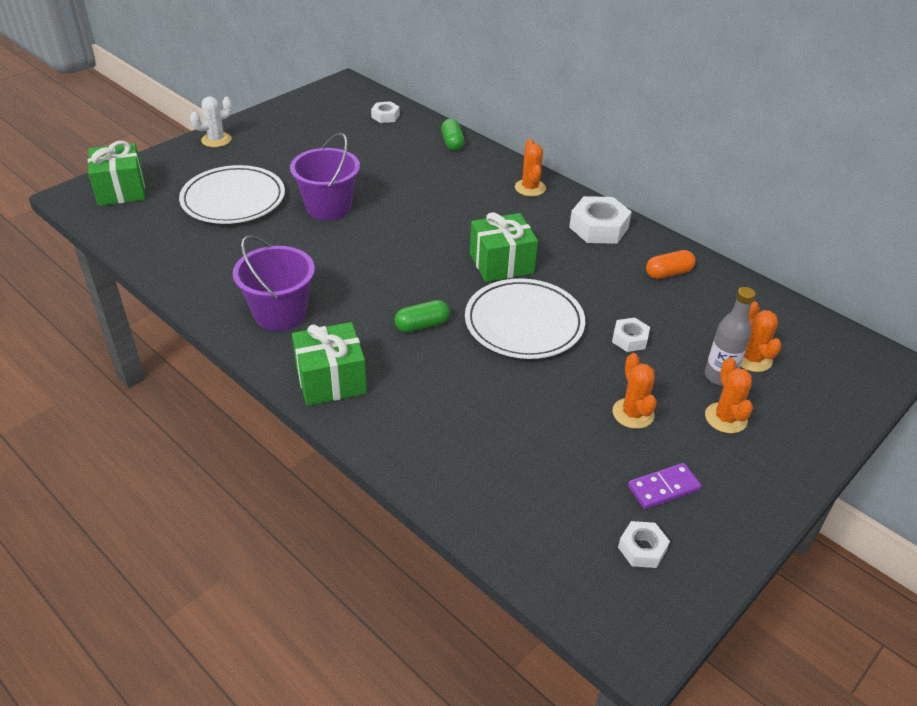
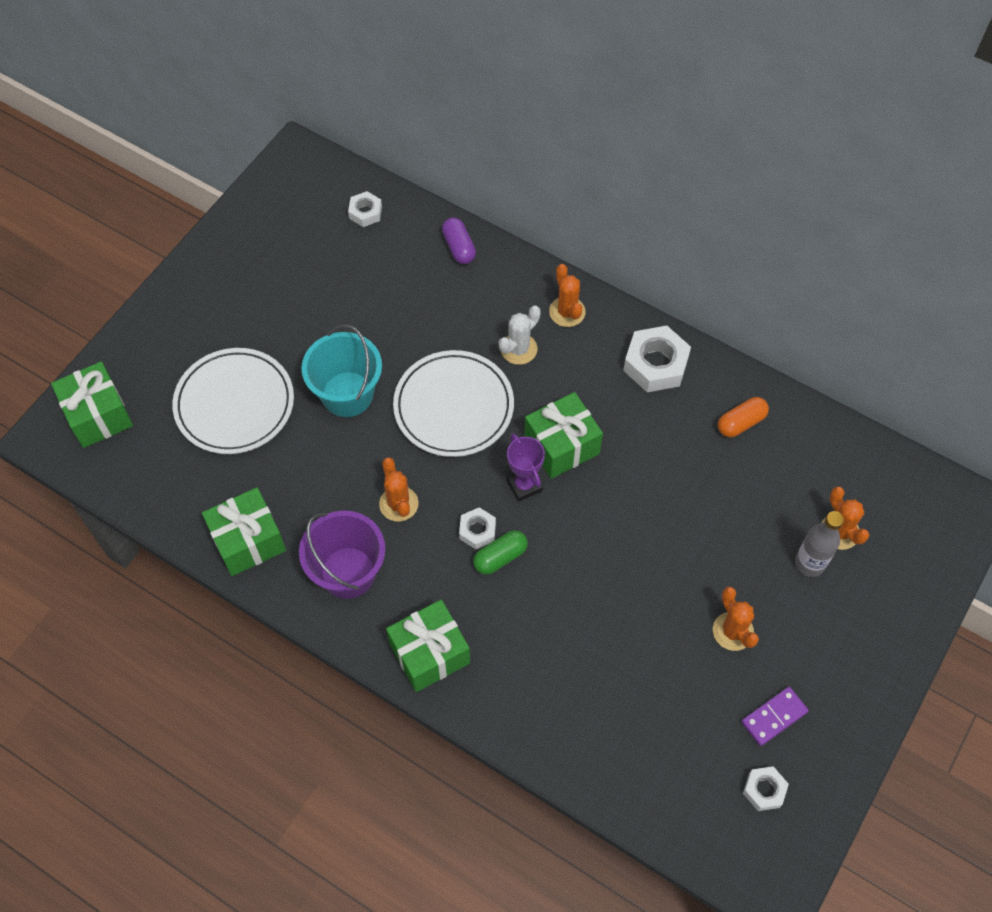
camera: 10 degrees left, 20 degrees up
(202, 280) = (248, 541): none -> green gift
(216, 140) = (175, 301): white cactus -> white cactus (518, 349)
(328, 207) = (347, 394): purple bucket -> turquoise bucket
(452, 143) = (459, 247): green capsule -> purple capsule
(460, 283) = (524, 485): none -> purple trophy
(524, 323) = (604, 531): white plate -> white plate (453, 406)
(629, 339) = (715, 530): white nut -> white nut (477, 531)
(725, 418) = (821, 617): orange cactus -> orange cactus (398, 504)

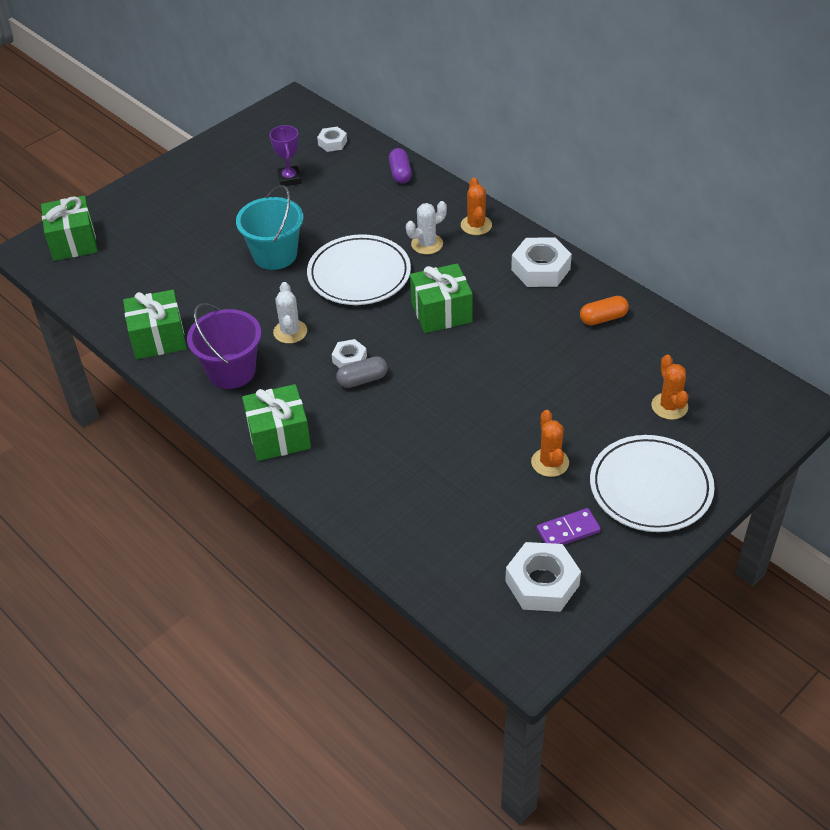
camera: 15 degrees right, 15 degrees down
(234, 404) = (182, 249): white plate -> white plate (650, 487)
(398, 504) = (290, 332): orange cactus -> white cactus
(500, 557) = (362, 380): green capsule -> grey capsule
(524, 485) = (400, 334): purple trophy -> purple trophy (289, 179)
(764, 790) = (542, 583): white nut -> white nut, size x1.78
(809, 563) = (635, 425): grey bottle -> none

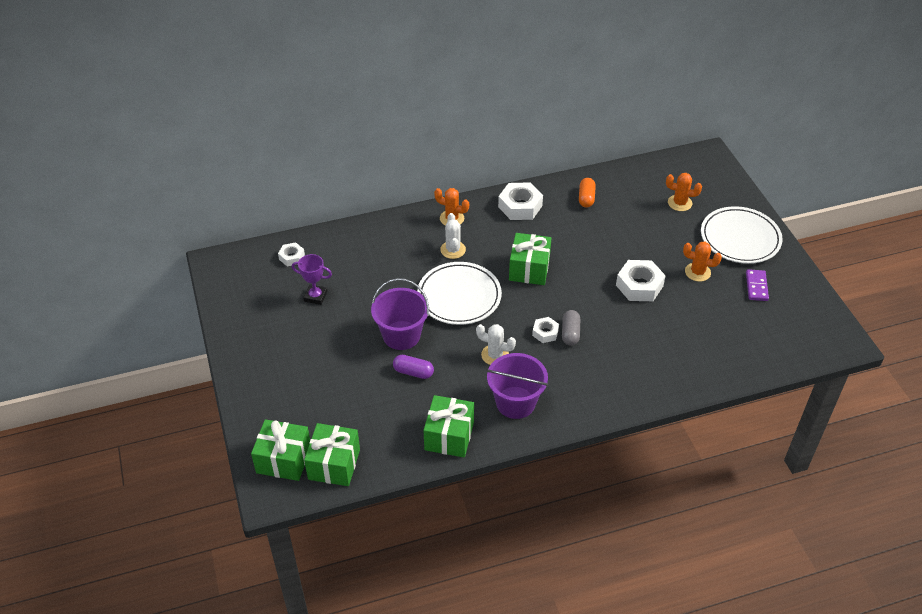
camera: 65 degrees left, 0 degrees up
(275, 255) = (401, 335): turquoise bucket -> purple bucket
(279, 436) = (599, 397): green gift -> green gift (334, 464)
(400, 173) = (362, 234): purple capsule -> purple capsule (413, 372)
(542, 583) = (792, 314): white nut -> white nut (639, 286)

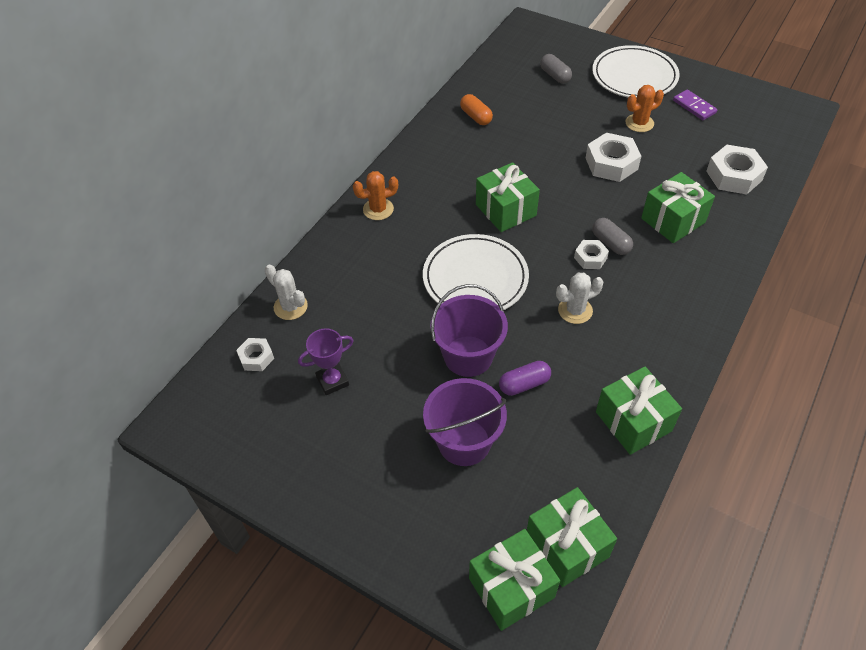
camera: 40 degrees left, 5 degrees up
(453, 250) = (415, 238): white cactus -> white cactus (290, 307)
(515, 402) = (647, 341): purple bucket -> purple bucket (464, 442)
(520, 206) = (427, 159): white nut -> white nut (734, 176)
(632, 348) = (673, 220): none -> green gift
(679, 203) = (555, 76): orange cactus -> grey capsule

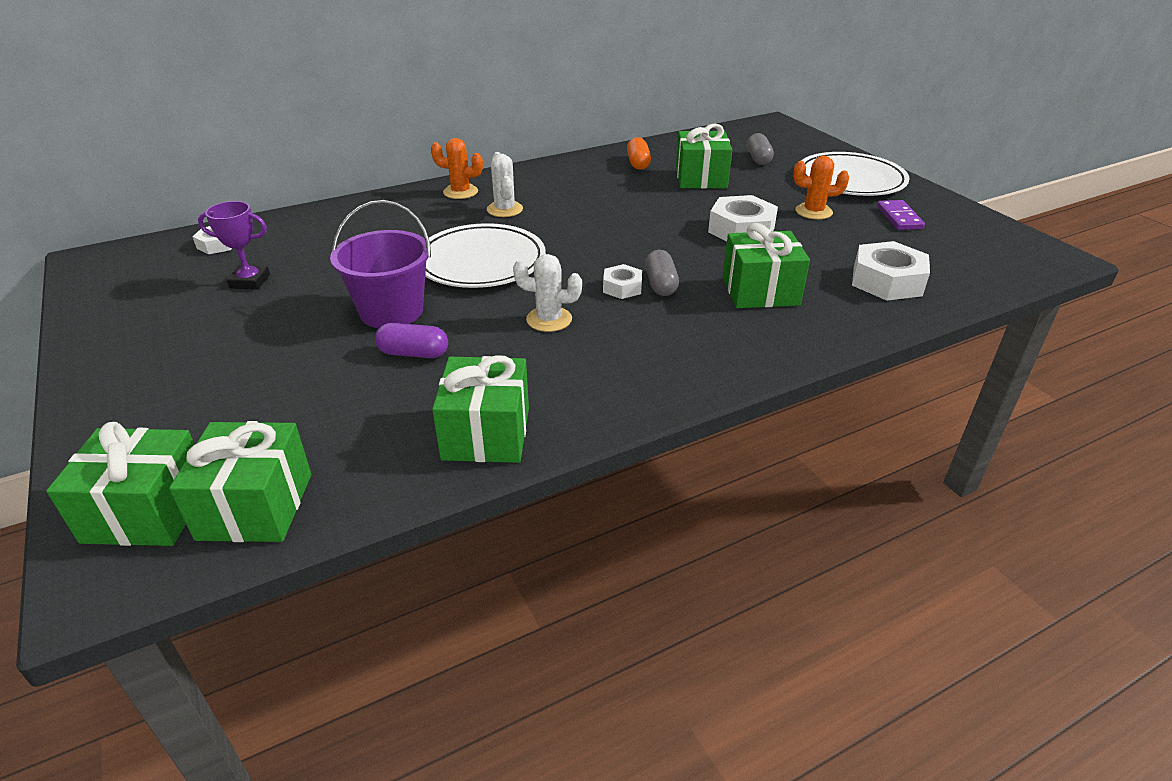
camera: 30 degrees right, 15 degrees down
(290, 307) = (294, 225): white cactus -> white cactus (505, 209)
(464, 442) = (290, 371): purple bucket -> none
(505, 210) = (580, 227): green gift -> green gift (701, 178)

